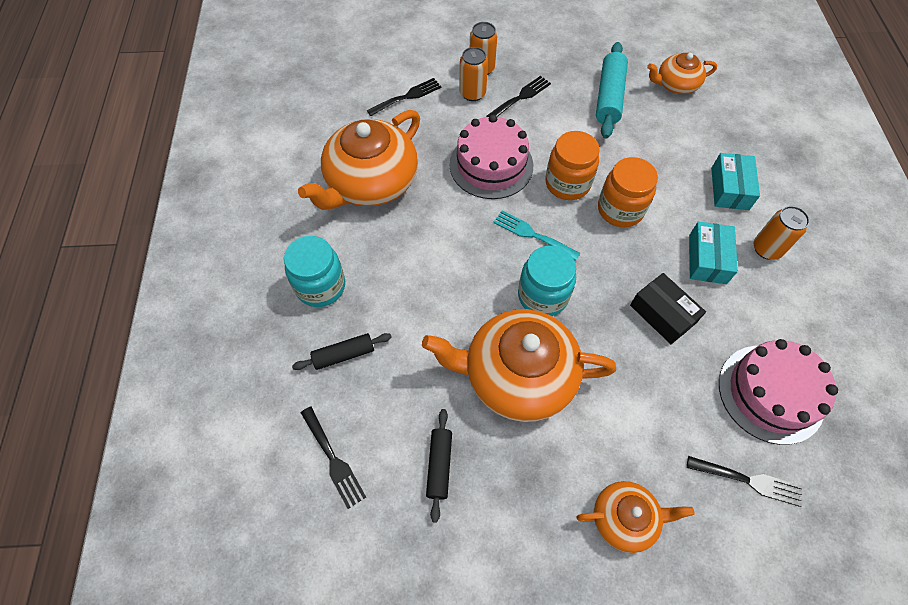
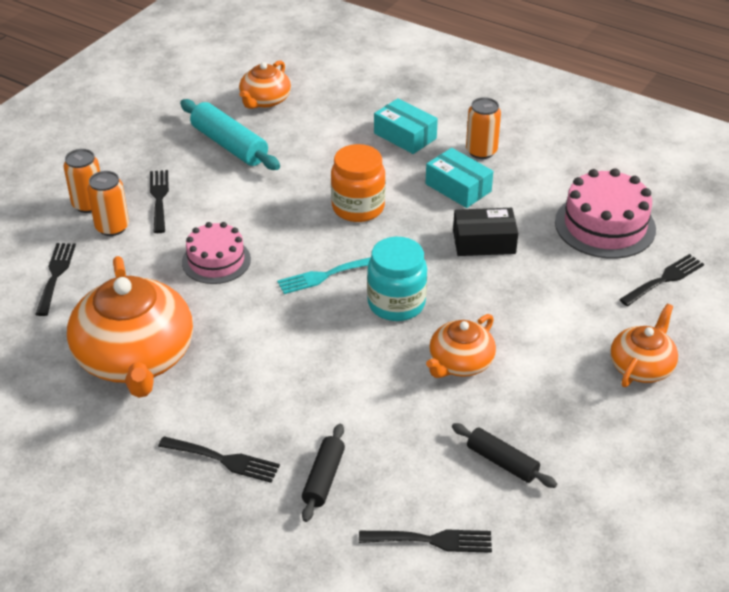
camera: 55 degrees left, 20 degrees down
(320, 286) = (224, 460): turquoise jar -> black fork
(491, 165) = (216, 261): pink cake -> pink cake, size x0.66
(517, 375) = (460, 363): orange teapot -> orange teapot, size x0.53
(567, 183) = (295, 223): orange jar -> none

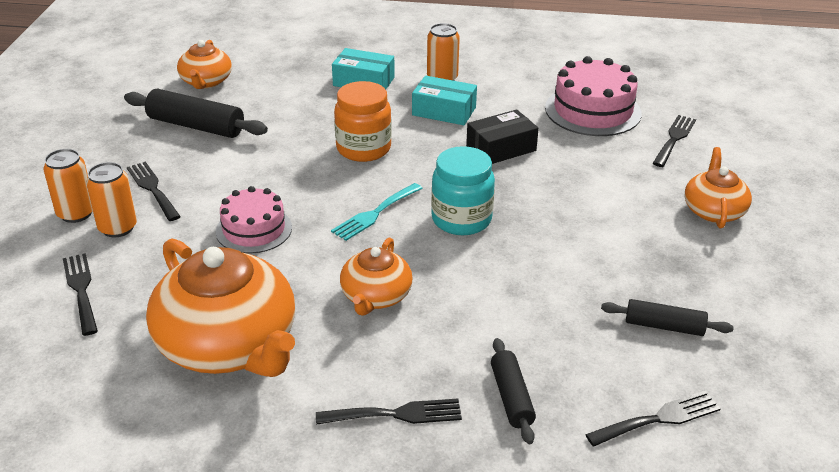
camera: 25 degrees left, 5 degrees down
(229, 145) = (196, 126): turquoise rolling pin -> black rolling pin
(460, 363) = (559, 253): orange teapot -> orange teapot (376, 296)

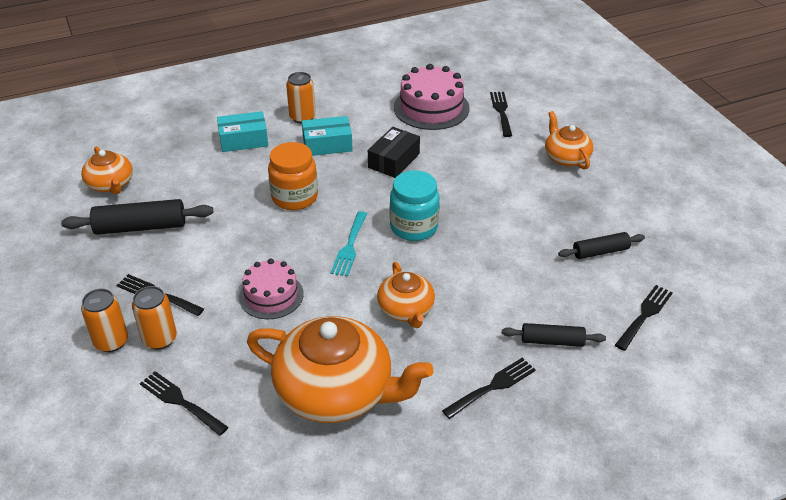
camera: 30 degrees left, 5 degrees up
(511, 397) = (552, 341): black rolling pin -> black rolling pin turned 45 degrees counterclockwise

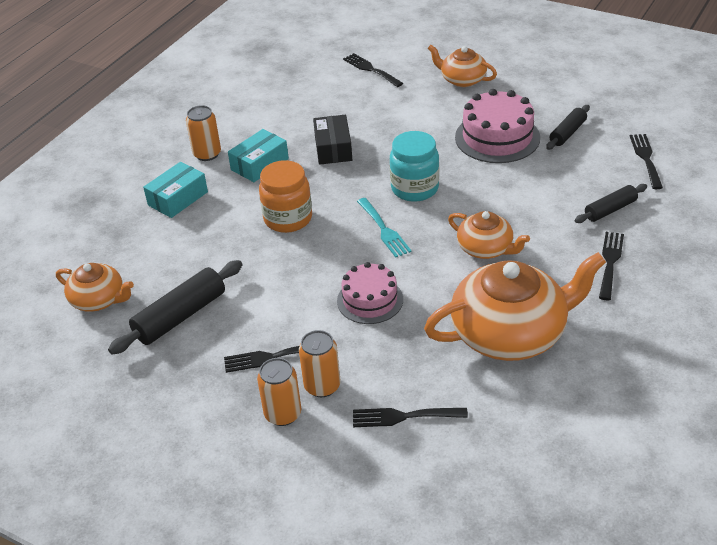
camera: 35 degrees left, 0 degrees up
(431, 108) = (310, 93): pink cake -> pink cake (497, 137)

